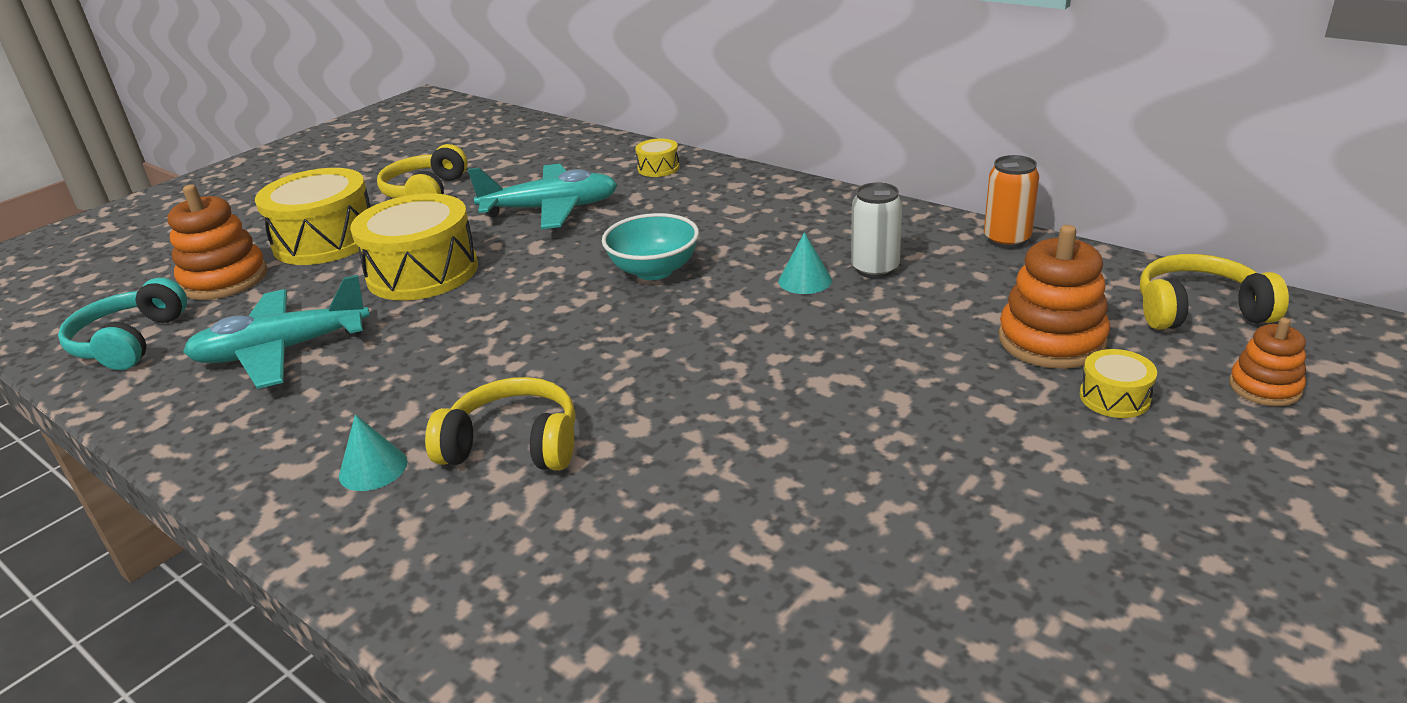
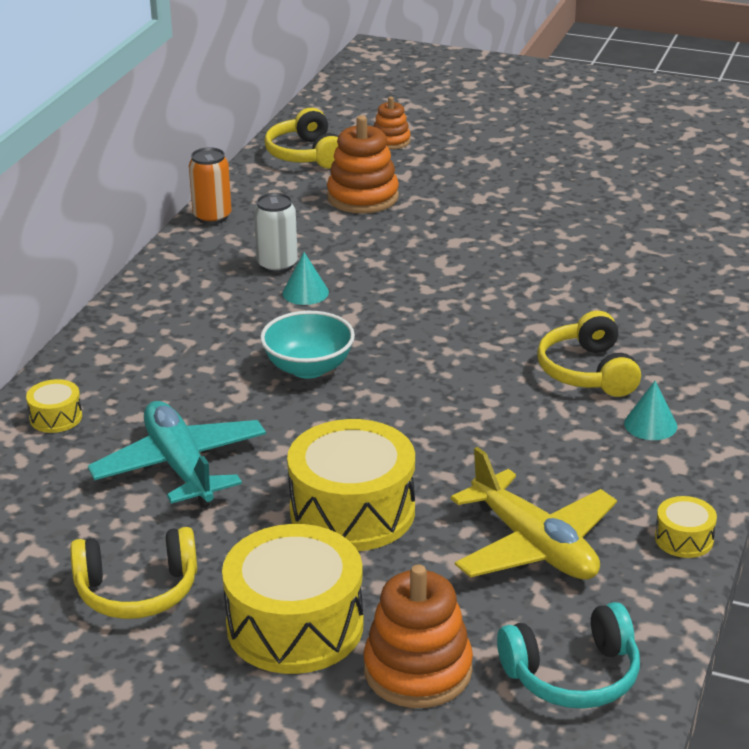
camera: 110 degrees left, 0 degrees up
(282, 351) = (534, 545): turquoise plane -> yellow plane
(1114, 397) = (421, 179): yellow drum -> yellow drum (684, 539)

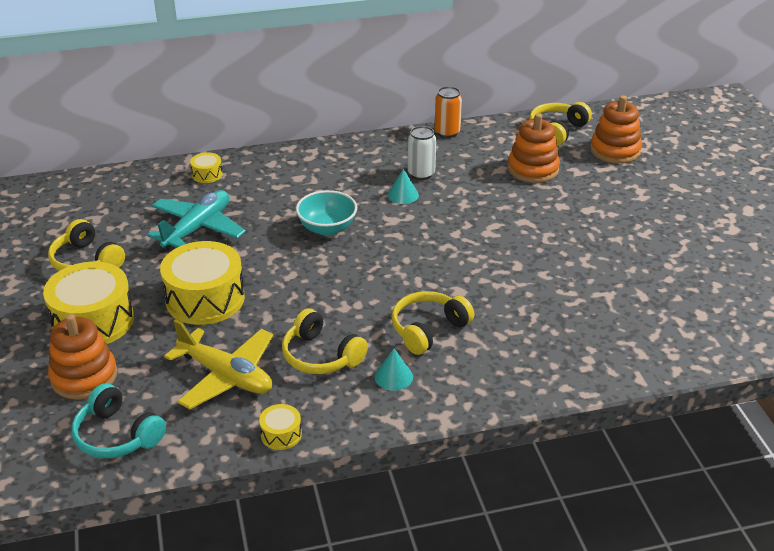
camera: 55 degrees right, 5 degrees up
(391, 141) = (615, 150): orange stacking toy -> orange stacking toy, size x1.72
(534, 545) = (226, 376): yellow plane -> yellow plane turned 75 degrees counterclockwise
(564, 461) = (321, 356): none -> yellow headphones

